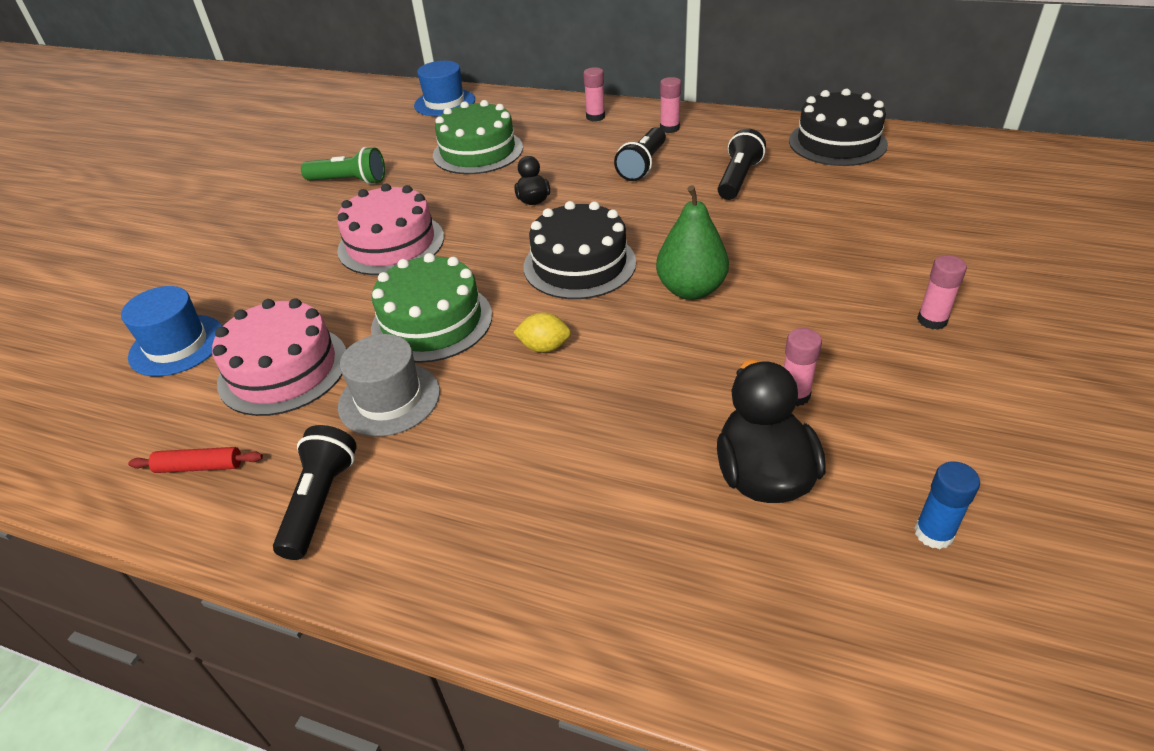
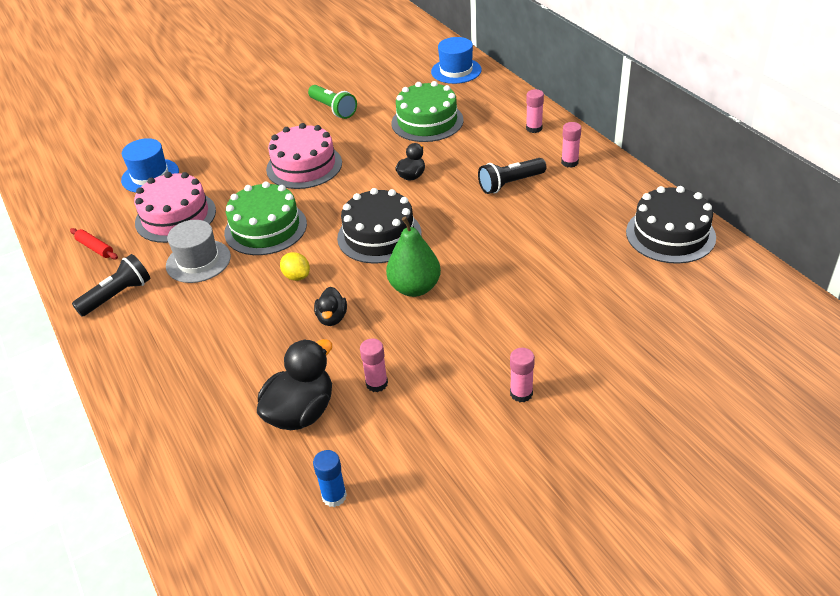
camera: 40 degrees right, 0 degrees up
(648, 364) = (332, 318): none -> black duck
(738, 179) = (556, 227): black flashlight -> none

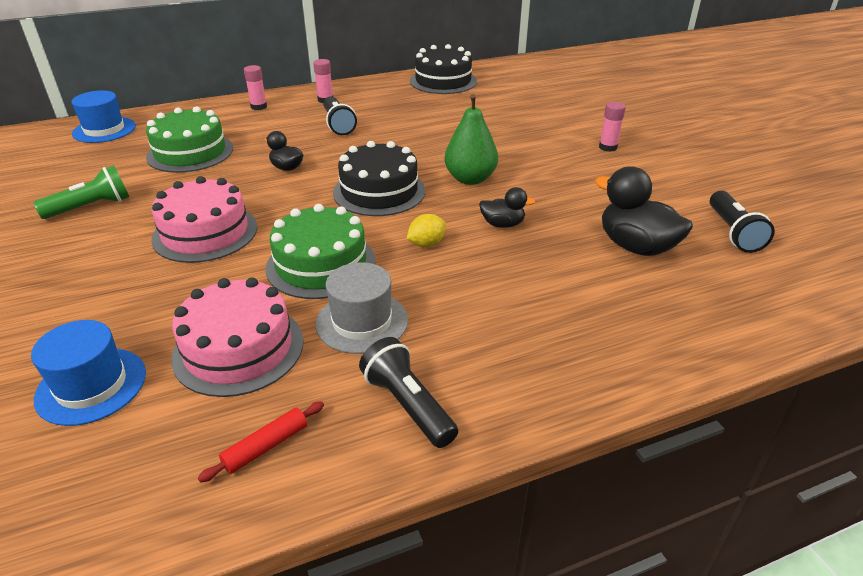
camera: 85 degrees left, 5 degrees down
(334, 496) = (733, 232): blue glue stick -> black flashlight
(376, 383) = (597, 205): pink glue stick -> none

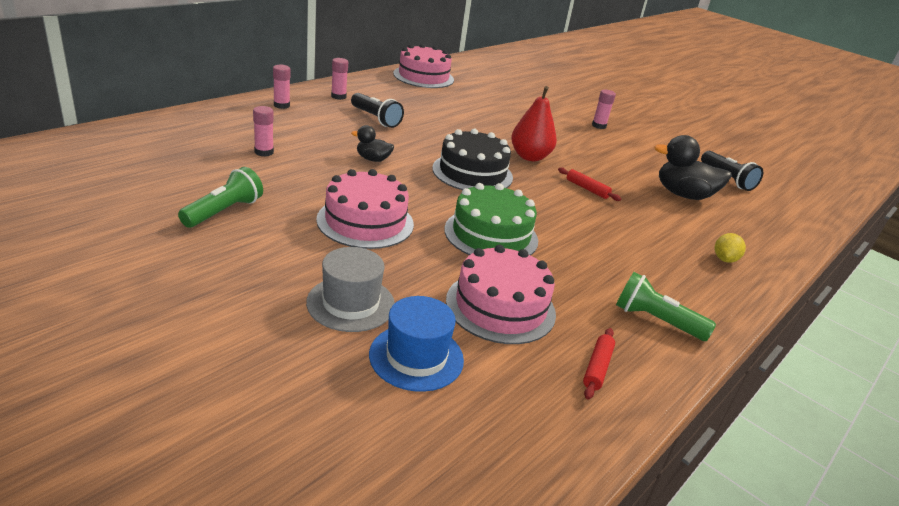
camera: 30 degrees left, 5 degrees down
(104, 130) = (141, 135): blue hat -> none
(190, 152) = (264, 152): green cake -> pink glue stick
(362, 322) = (567, 272): grey hat -> grey hat (351, 303)
(408, 405) = (656, 320): black flashlight -> green flashlight
(426, 244) = (550, 209): yellow lemon -> yellow lemon (724, 259)
(443, 81) = (423, 76): black cake -> pink cake
(470, 179) = (529, 157): green pear -> red pear
(502, 224) = (587, 189): black duck -> red rolling pin

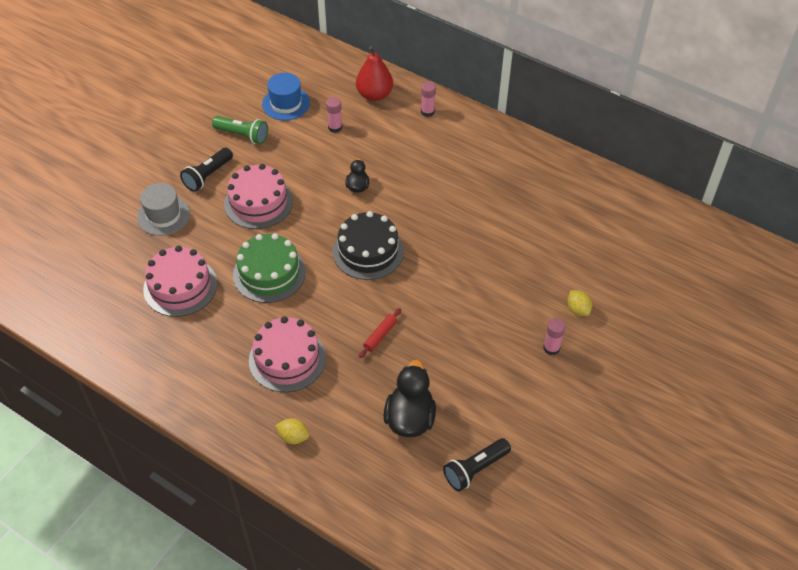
camera: 85 degrees right, 20 degrees up
(338, 96) = (474, 138): pink glue stick -> none
(376, 119) = (440, 172): black flashlight -> black flashlight (208, 176)
(416, 357) = (122, 252): blue hat -> blue hat (286, 103)
(423, 76) = (581, 185): pink cake -> pink cake (287, 359)
(529, 157) = (426, 289): red pear -> red pear (374, 95)
(559, 109) = (578, 309): none -> yellow lemon
(597, 368) = (130, 339): red rolling pin -> none
(656, 320) = (189, 376): green flashlight -> none

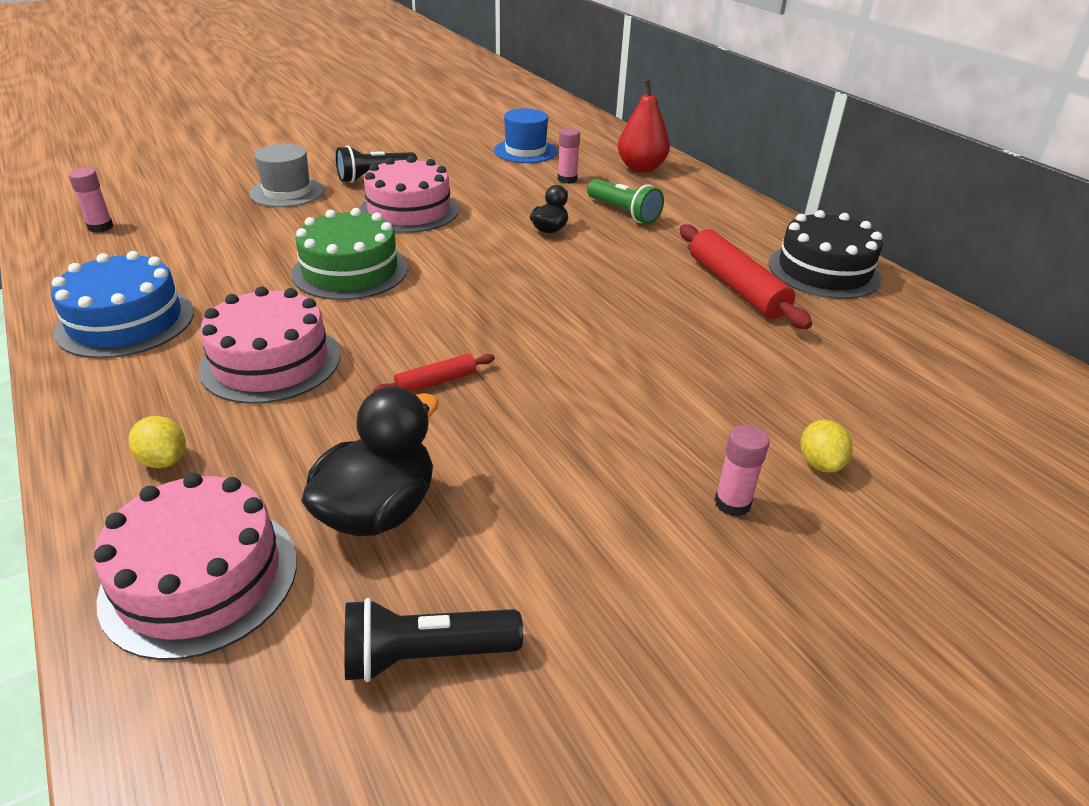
camera: 25 degrees right, 15 degrees down
(180, 286) = (228, 250): pink cake -> pink cake (200, 578)
(181, 366) = (126, 321): none -> blue cake
(242, 135) = (450, 160): green flashlight -> green flashlight (623, 213)
(368, 251) = (507, 289): black cake -> black cake (824, 271)
(427, 112) = (701, 195): pink glue stick -> pink glue stick (100, 227)
(488, 198) = (736, 287): none -> red rolling pin

